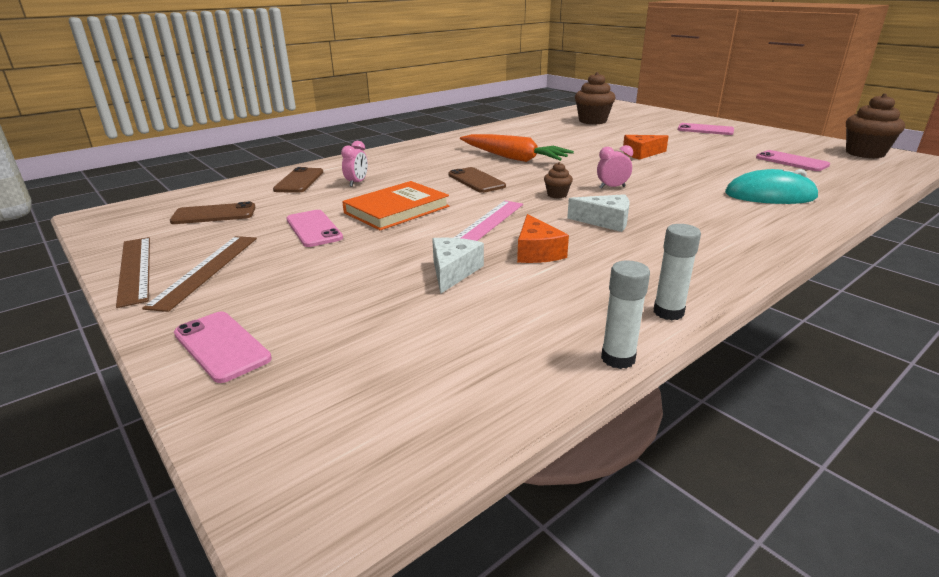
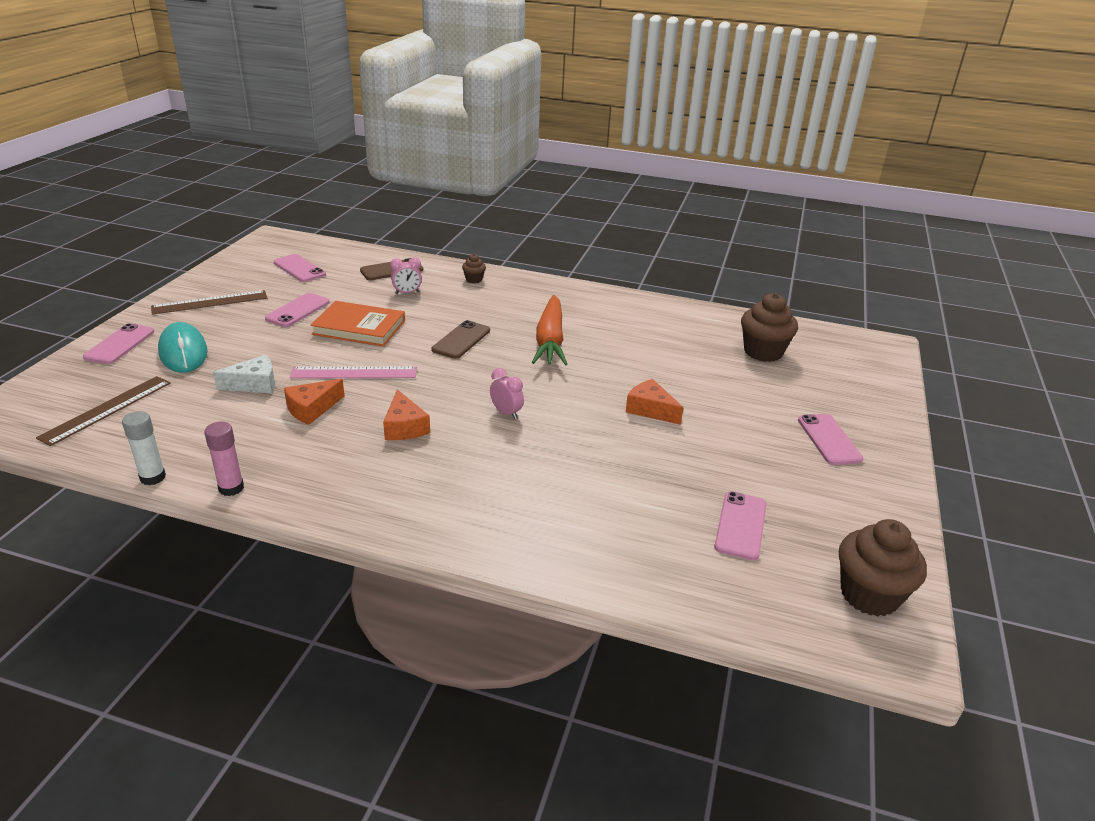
camera: 55 degrees right, 5 degrees up
(135, 269) = (200, 282): brown ruler -> brown ruler (107, 409)
(214, 214) = (299, 268): brown phone -> pink phone
(557, 195) = (457, 388): brown cupcake -> brown cupcake (474, 279)
(605, 221) = (404, 427): white cheese -> orange cheese
(668, 312) = (231, 488): white glue stick -> pink glue stick
(770, 195) = (569, 517): turquoise mouse -> turquoise mouse (183, 352)

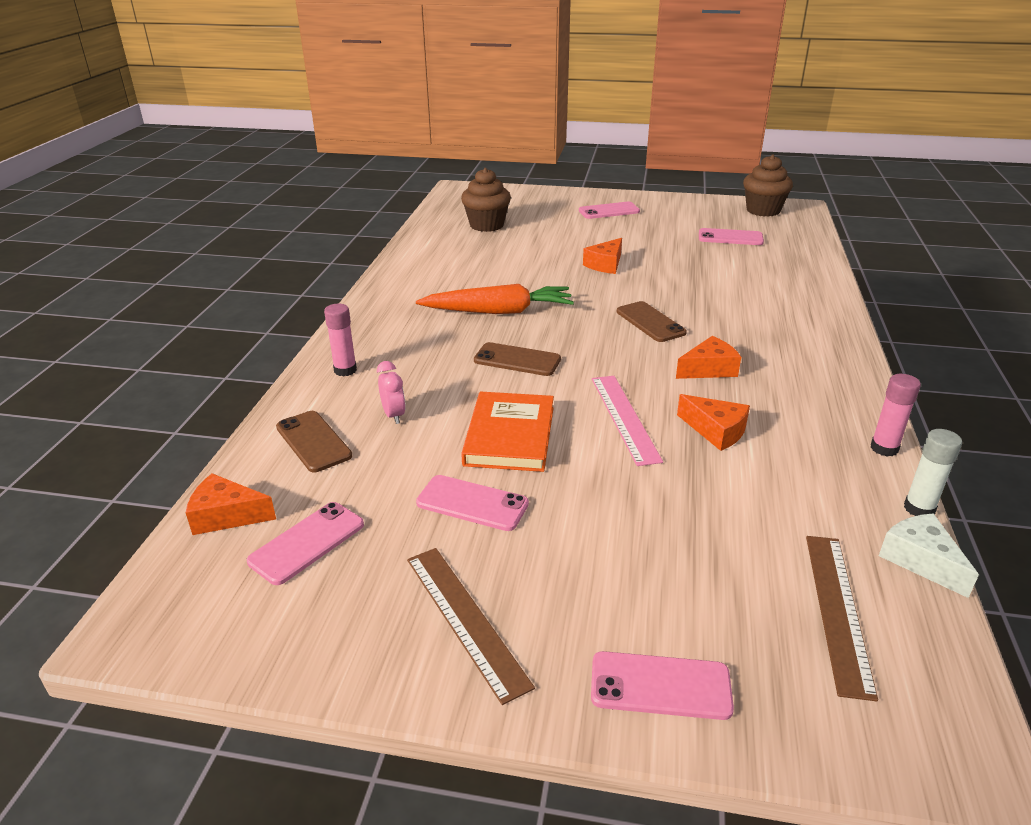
camera: 95 degrees left, 0 degrees up
(107, 409) = (838, 610): brown ruler -> brown ruler turned 75 degrees clockwise
(183, 352) = (647, 588): turquoise mouse -> none
(254, 384) = (692, 488): white cheese -> white cheese (920, 560)
(336, 251) = (226, 515): none -> orange cheese
(474, 279) = (345, 370): brown cupcake -> pink glue stick
(506, 413) = (650, 322): pink clock -> brown phone

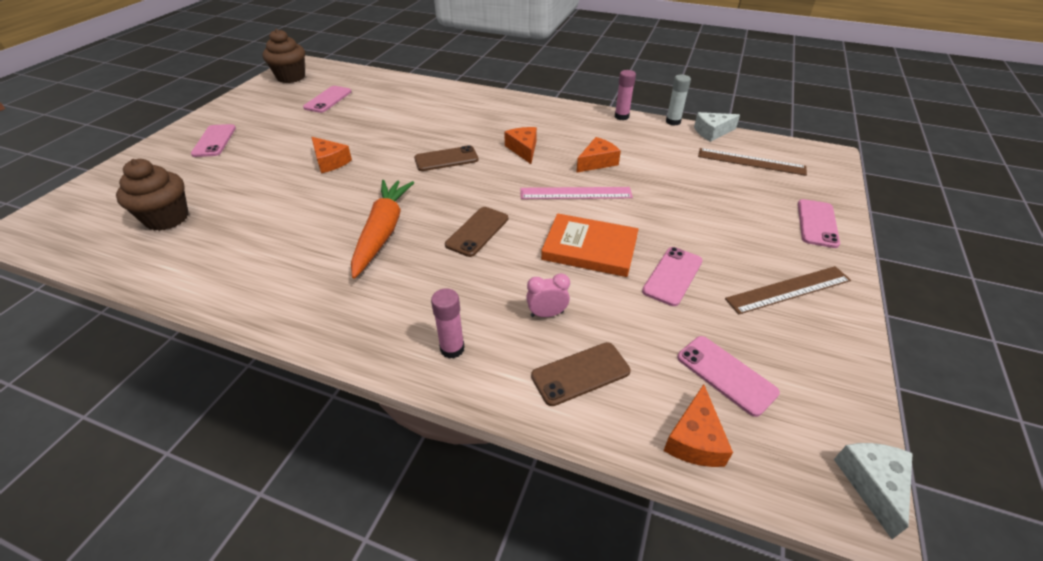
camera: 80 degrees left, 10 degrees up
(144, 651) = (872, 484): none -> white cheese

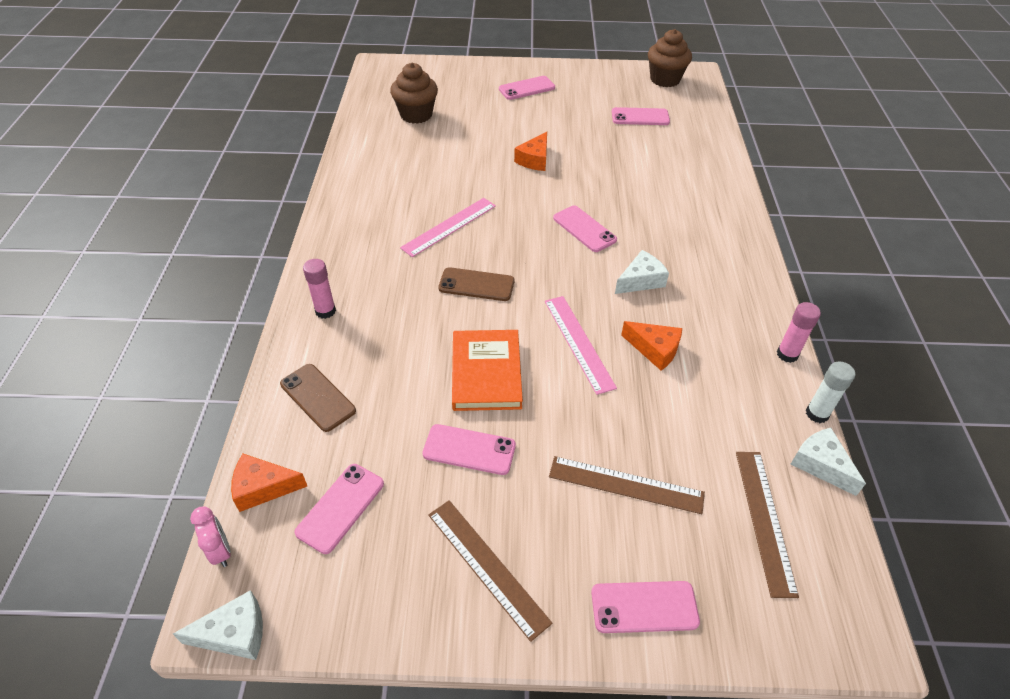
camera: 70 degrees right, 5 degrees up
(383, 232) = (449, 226): orange carrot -> pink ruler
(446, 159) = (584, 229): brown phone -> pink phone
(523, 149) = (641, 280): orange cheese -> white cheese
(547, 314) = (381, 360): pink clock -> pink clock (220, 551)
(718, 206) = (626, 484): none -> brown ruler

